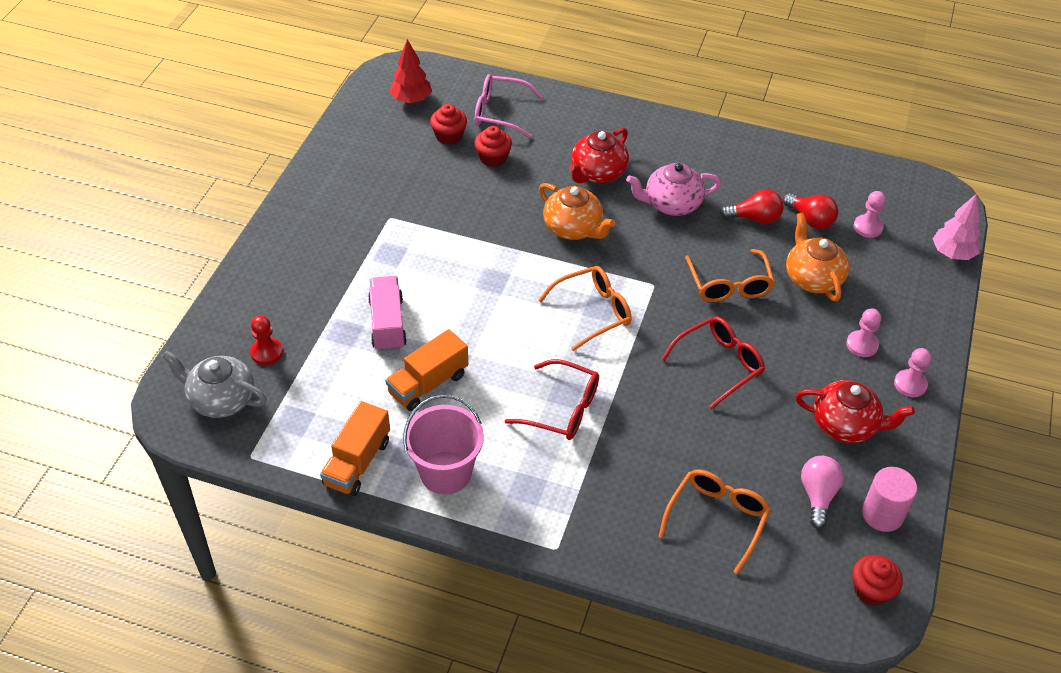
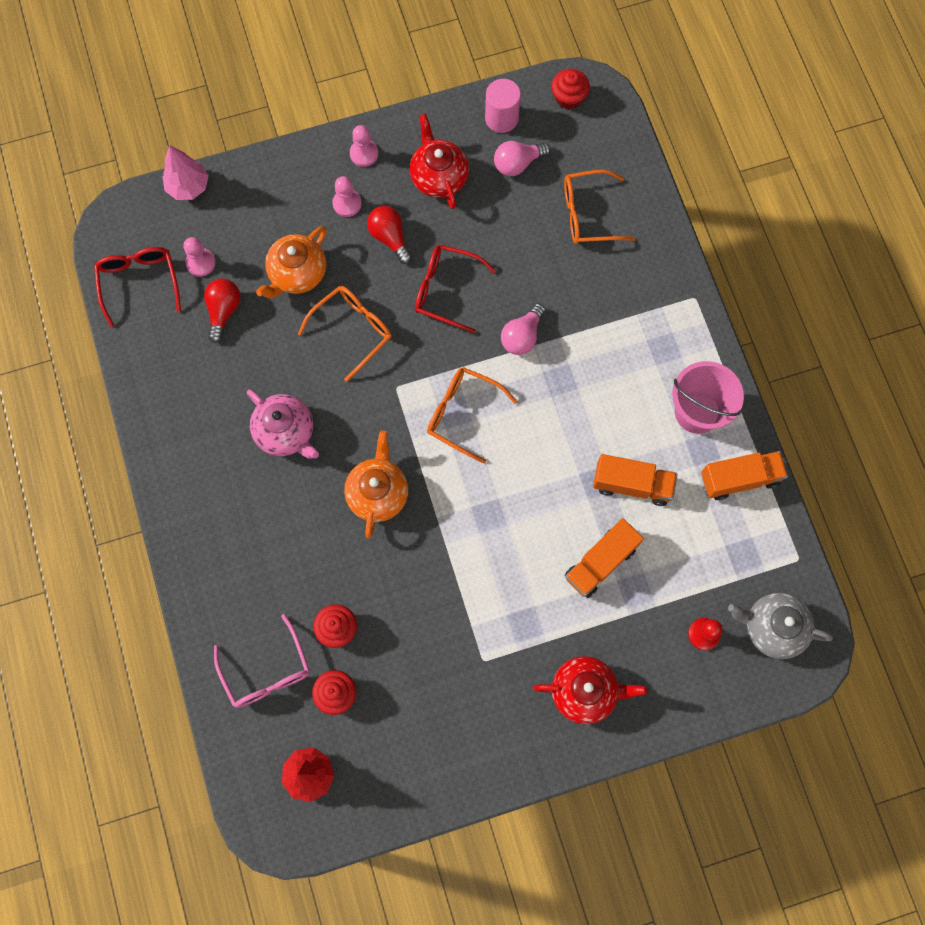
camera: 125 degrees left, 25 degrees up
(221, 399) = (772, 628): grey teapot -> grey teapot turned 120 degrees clockwise
(387, 324) = (600, 562): pink truck -> orange truck
(563, 409) = (577, 371): red glasses -> red glasses (139, 282)
(597, 173) = (290, 520): red teapot -> red teapot (585, 691)
(629, 391) = (522, 336): none -> pink light bulb
(754, 218) = (255, 355): red light bulb -> red light bulb (390, 237)

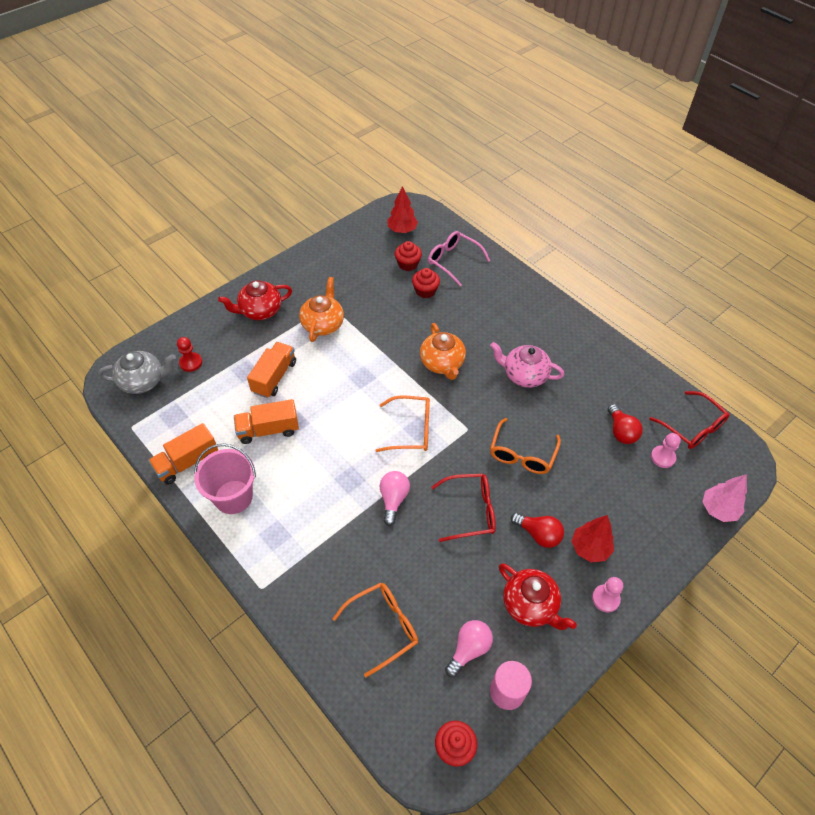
camera: 155 degrees right, 20 degrees down
(297, 274) = (589, 478): orange teapot -> orange teapot (323, 324)
(347, 203) = (590, 548): pink pawn -> red tree

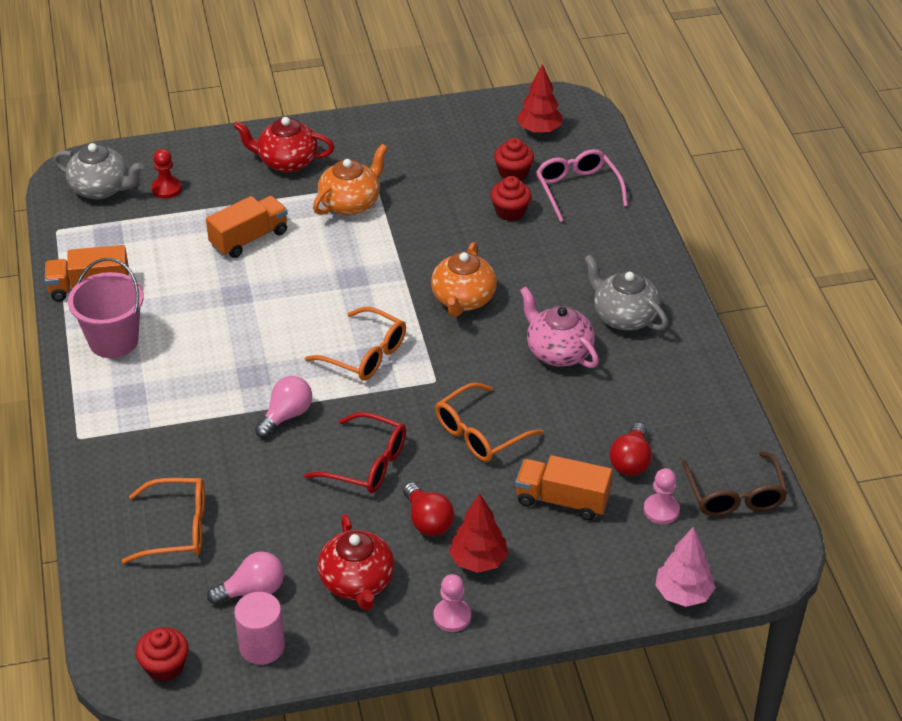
camera: 30 degrees right, 10 degrees down
(268, 430) = (201, 290): orange truck -> orange truck (562, 500)
(542, 335) = (624, 316): none -> grey teapot
(692, 427) = (734, 495): red glasses -> brown glasses

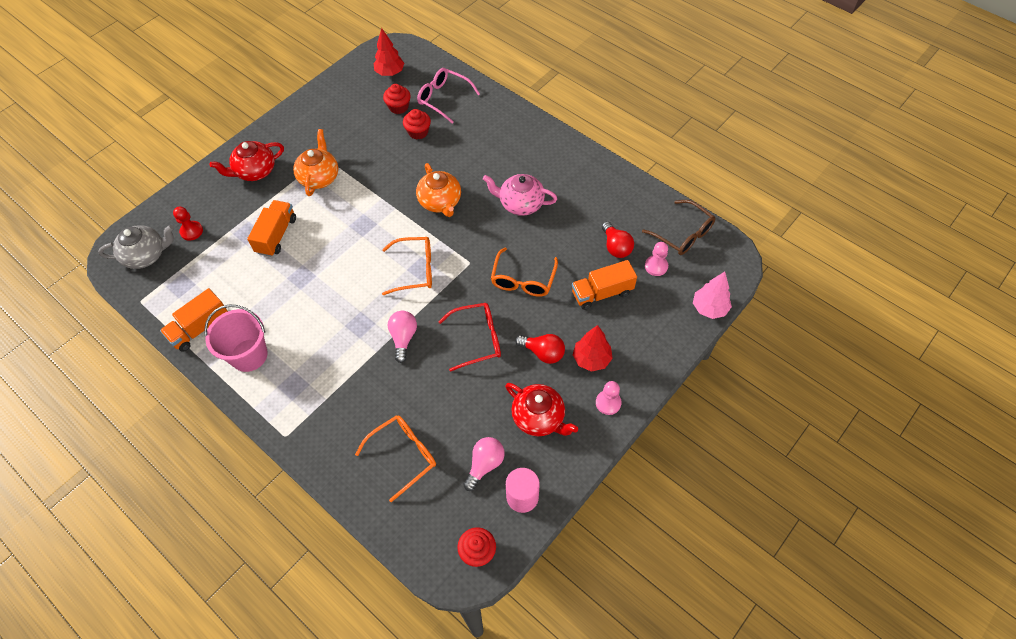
camera: 35 degrees left, 15 degrees up
(624, 316) = (536, 162): grey teapot -> none

